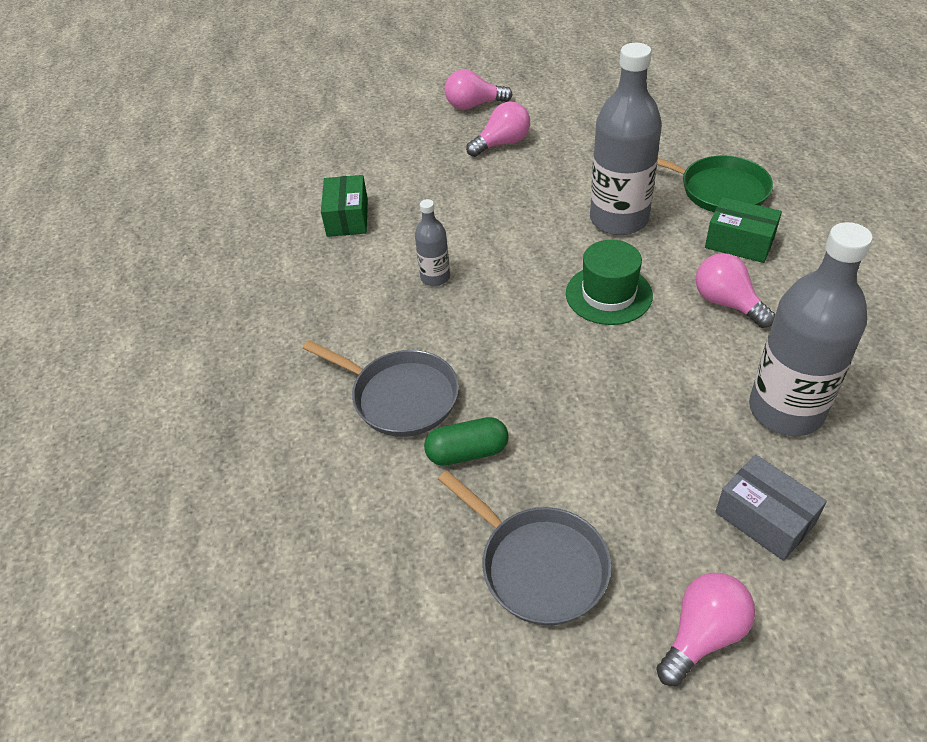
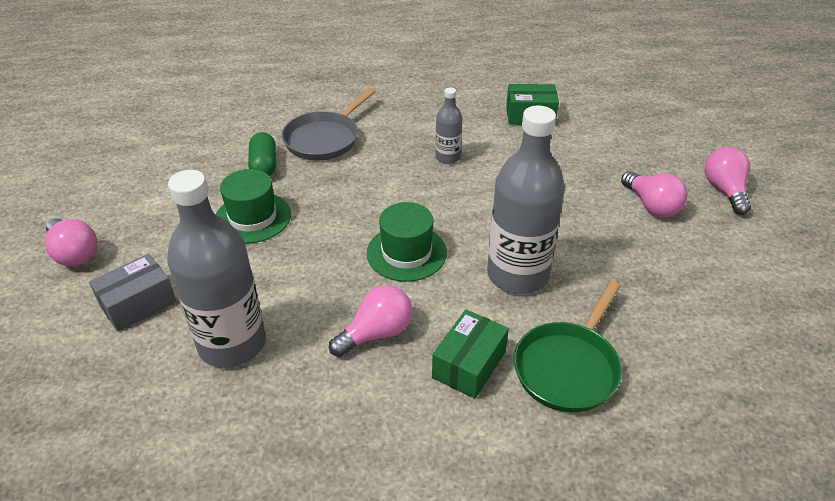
camera: 90 degrees right, 5 degrees down
(538, 565) = (162, 189): grey pan -> none
(580, 439) = (252, 217): none -> green hat

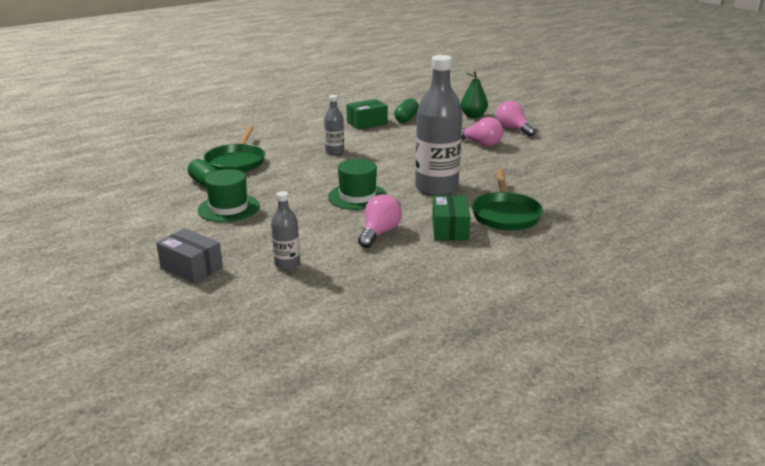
camera: 30 degrees left, 15 degrees down
(74, 253) = (103, 259): pink light bulb -> none
(138, 303) = (191, 267): grey box -> grey box turned 75 degrees counterclockwise
(232, 343) = (287, 264): grey bottle -> grey bottle, size x0.49
(324, 139) = (236, 162): grey pan -> green pan
(588, 122) = (406, 118): none -> green capsule
(687, 144) = (473, 116): none -> green pear

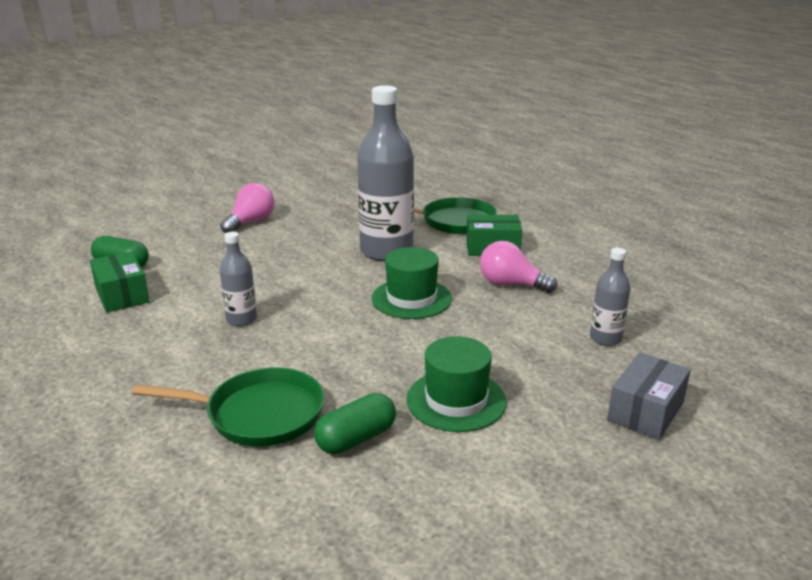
camera: 90 degrees left, 0 degrees up
(473, 116) = (142, 221): green pear -> none
(513, 129) = (208, 203): pink light bulb -> none

